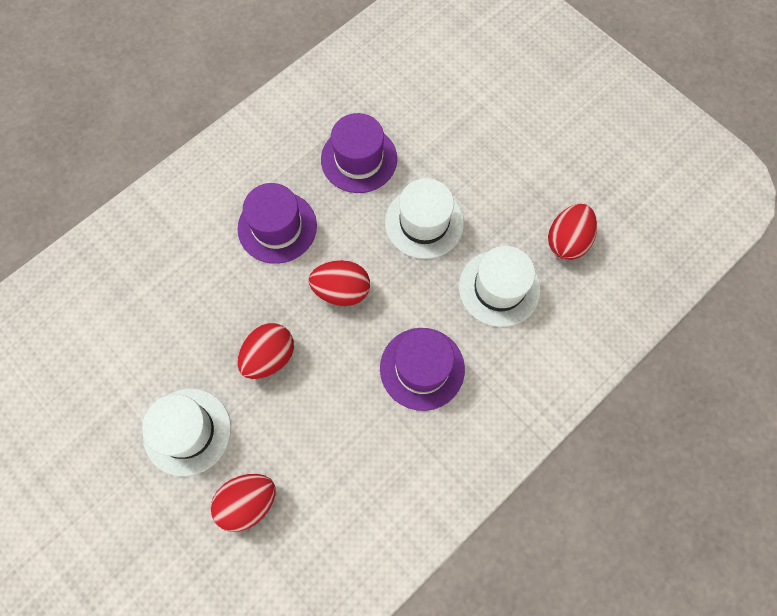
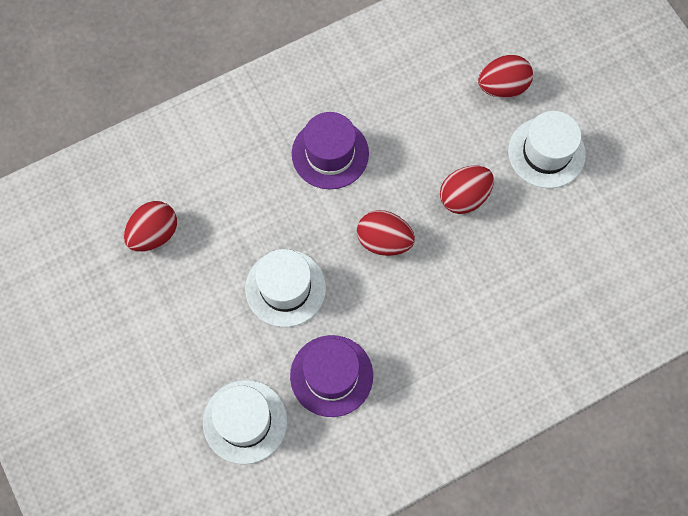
camera: 165 degrees left, 0 degrees up
(277, 227) = (433, 321): purple hat -> none
(499, 288) = (236, 206): white hat -> white hat (245, 421)

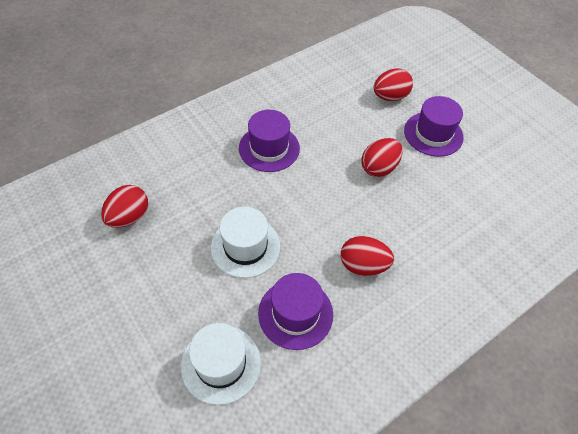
camera: 10 degrees left, 15 degrees down
(384, 241) = (322, 204): red egg -> red egg (363, 265)
(546, 152) = (433, 134): white hat -> purple hat

